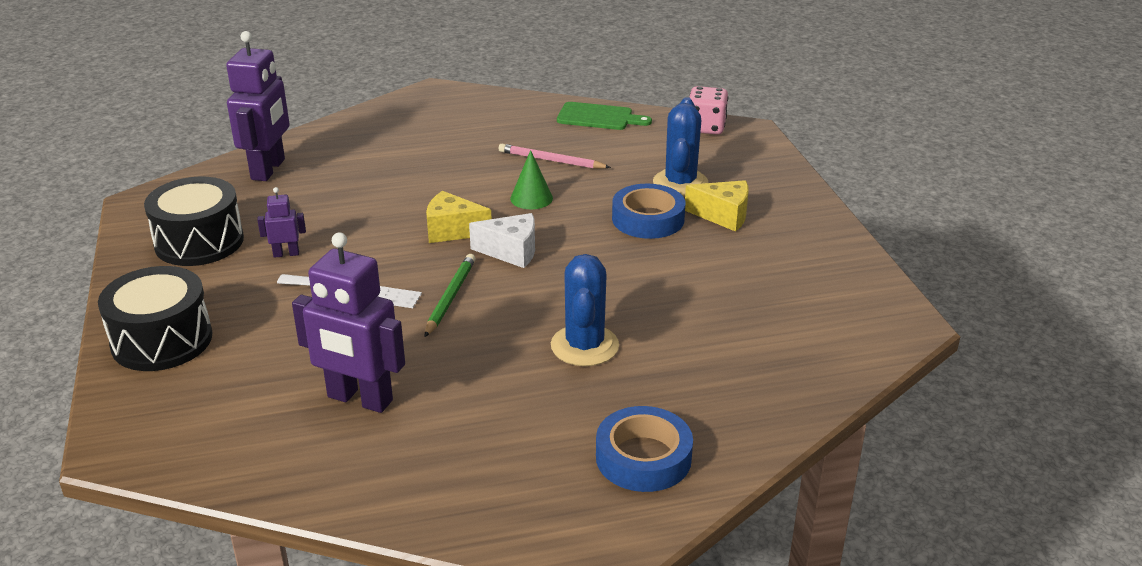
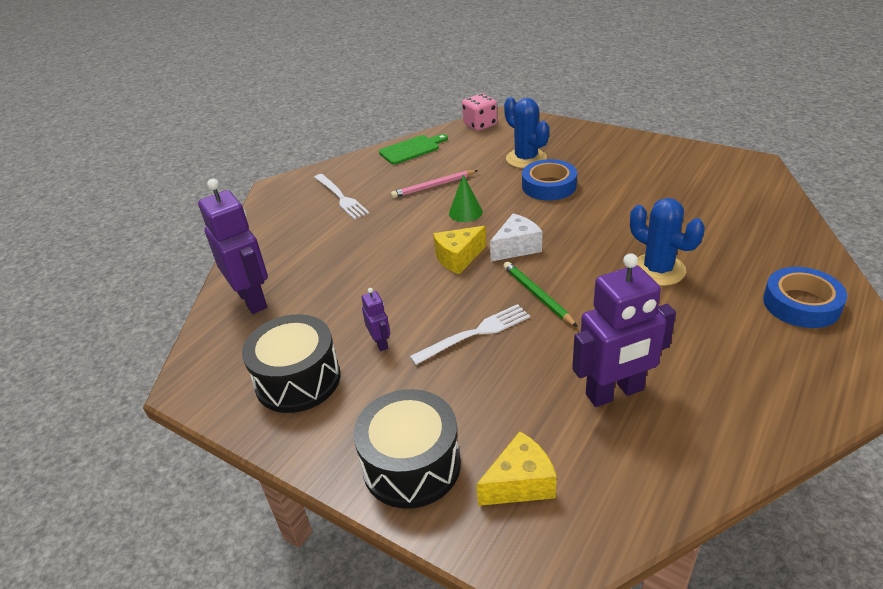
camera: 40 degrees left, 5 degrees up
(286, 254) = (380, 343): purple robot -> purple robot turned 120 degrees clockwise
(463, 128) = (341, 197): none -> white fork
(723, 216) = (580, 162): yellow cheese -> yellow cheese (520, 483)

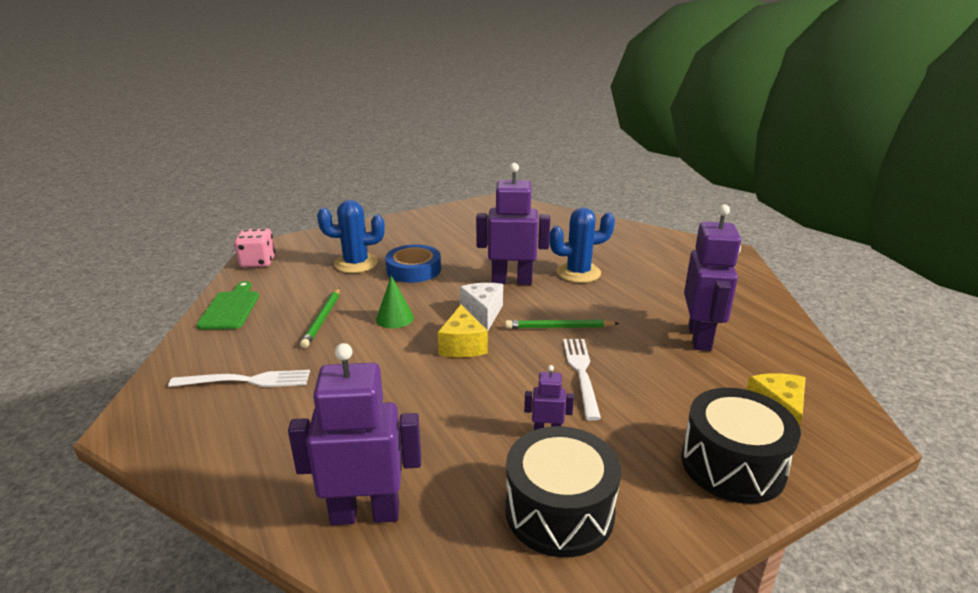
camera: 65 degrees left, 10 degrees down
(433, 186) = (322, 319): pink pencil -> green pencil
(591, 239) = (511, 281): none -> purple robot
(801, 304) = (658, 248): blue tape -> none

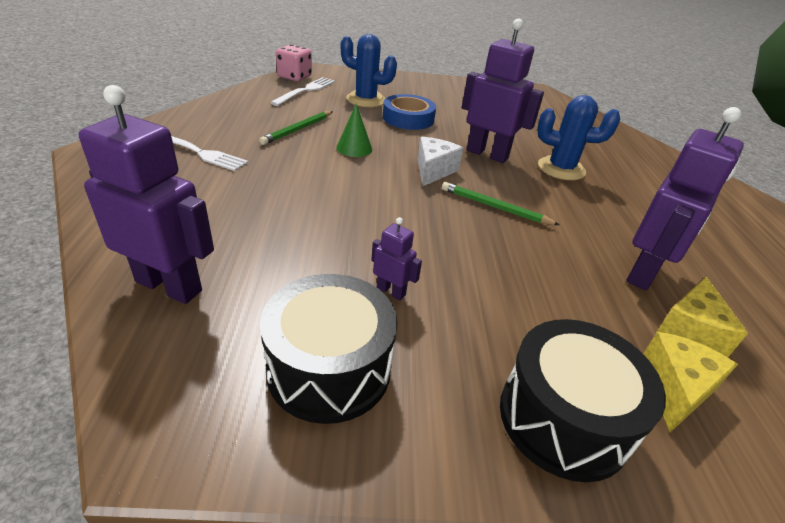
camera: 25 degrees right, 10 degrees up
(230, 308) = (241, 101): green cutting board -> none
(462, 345) = (389, 189): yellow cheese -> yellow cheese (690, 332)
(581, 373) = (478, 254): white fork -> white fork (306, 90)

